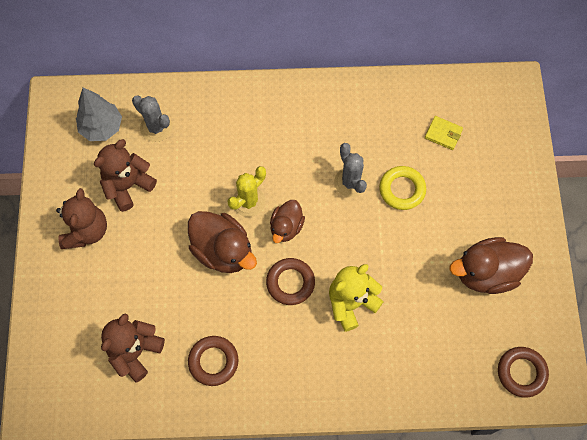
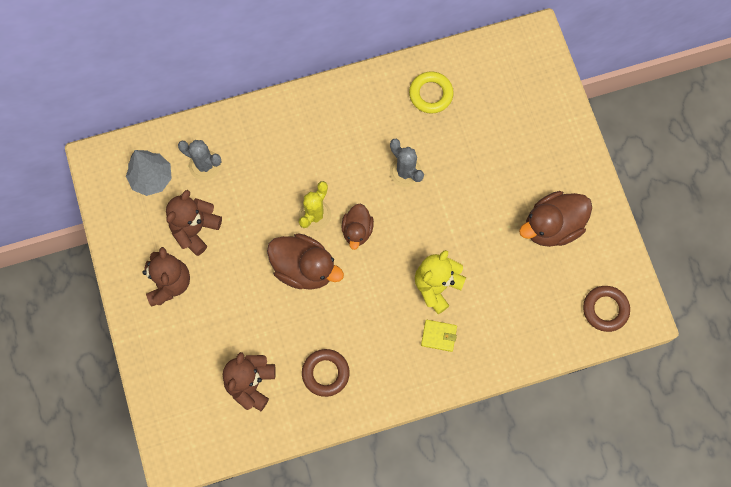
camera: 15 degrees left, 5 degrees up
(290, 283) = (375, 282): brown ring -> none
(402, 189) = (455, 167): yellow ring -> yellow ring (430, 94)
(443, 134) = (480, 103): yellow wallet -> yellow wallet (438, 336)

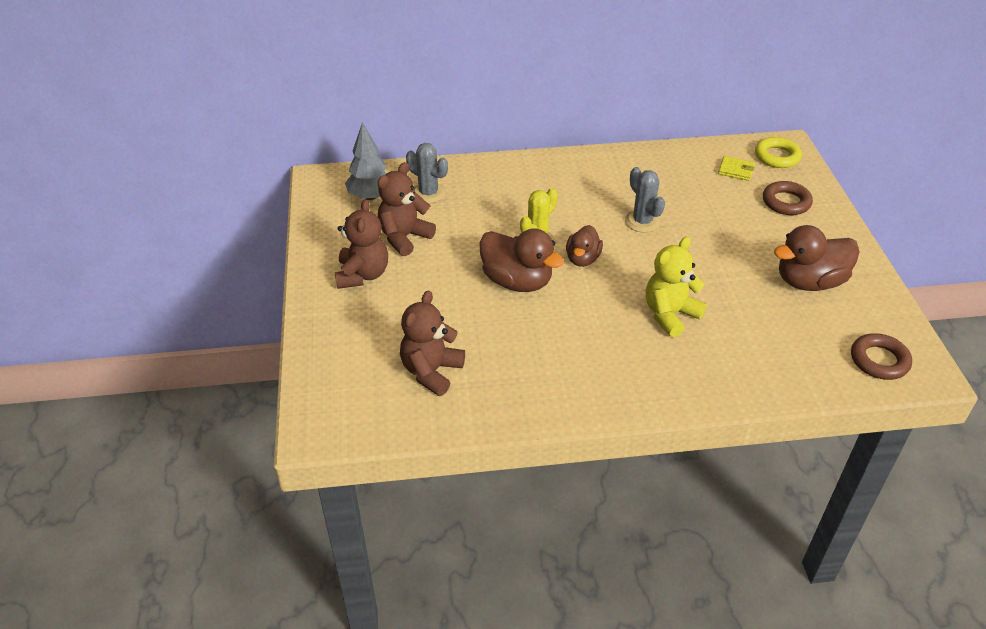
camera: 10 degrees right, 30 degrees down
(325, 373) = (524, 374): brown ring -> brown ring (786, 202)
(430, 94) = (675, 171): yellow ring -> yellow ring (777, 156)
(438, 336) = (668, 358): yellow wallet -> yellow wallet (736, 170)

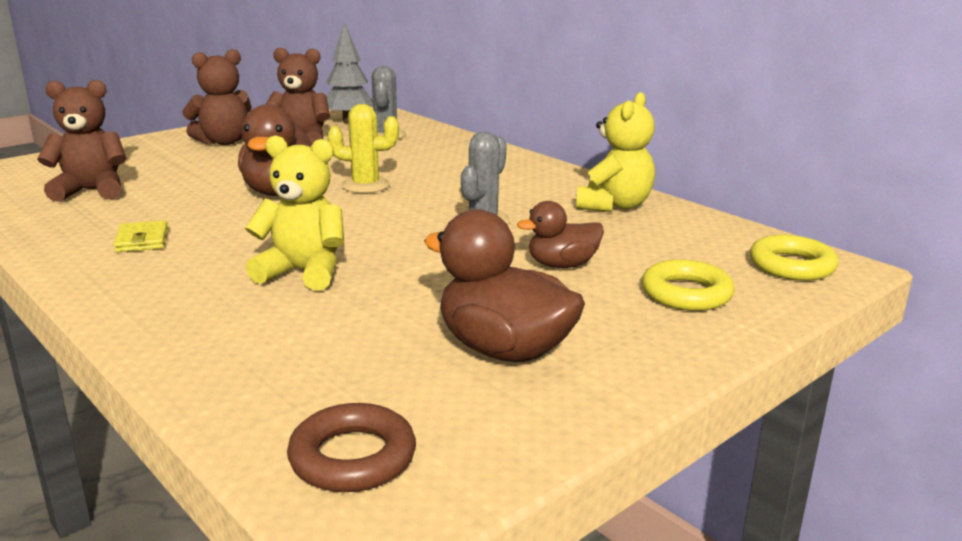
camera: 55 degrees right, 20 degrees down
(582, 259) = (361, 209): brown duck -> brown duck (562, 265)
(656, 166) = (614, 205): none -> yellow teddy bear
(736, 170) = (699, 247): yellow wallet -> yellow wallet (142, 240)
(786, 202) = (686, 293): brown ring -> yellow ring

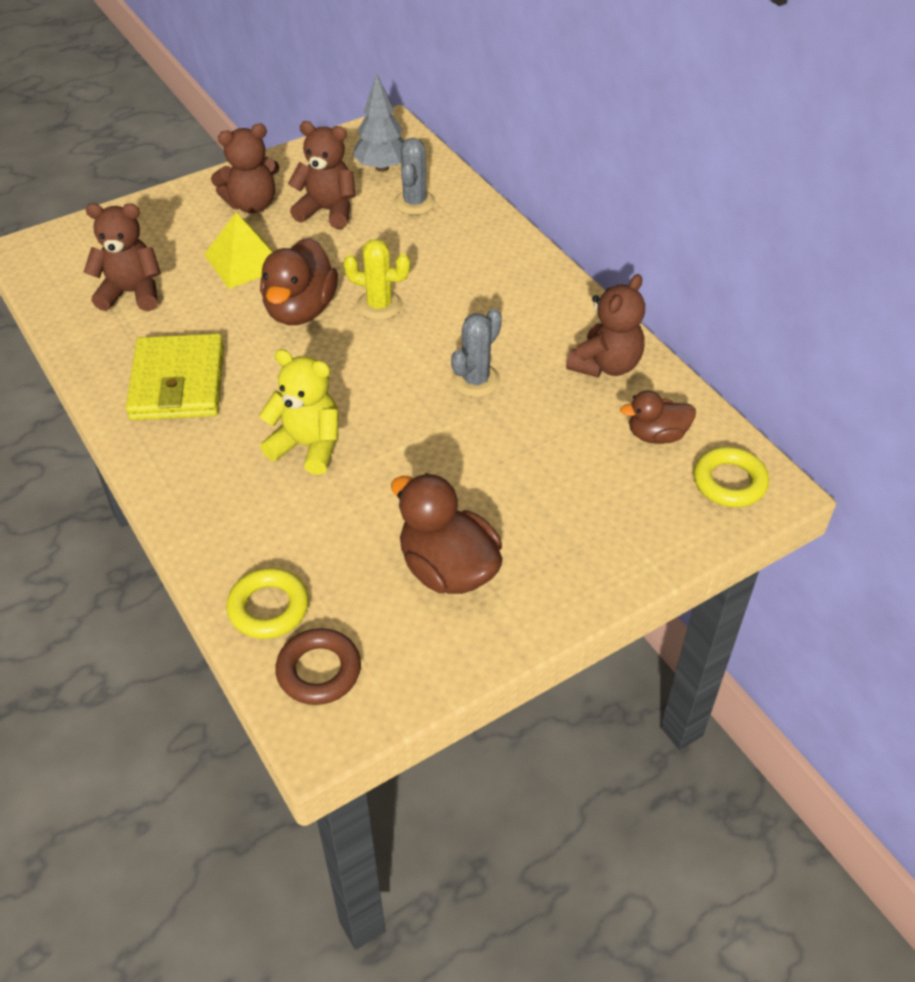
camera: 10 degrees right, 25 degrees up
(142, 240) = (178, 383): yellow wallet -> yellow wallet, size x2.20
(218, 169) = (244, 261): none -> yellow pyramid
(562, 265) = (526, 459): brown duck -> brown duck (656, 435)
(614, 205) = (606, 365): yellow teddy bear -> brown teddy bear
(686, 293) = (618, 512): yellow ring -> yellow ring (268, 608)

